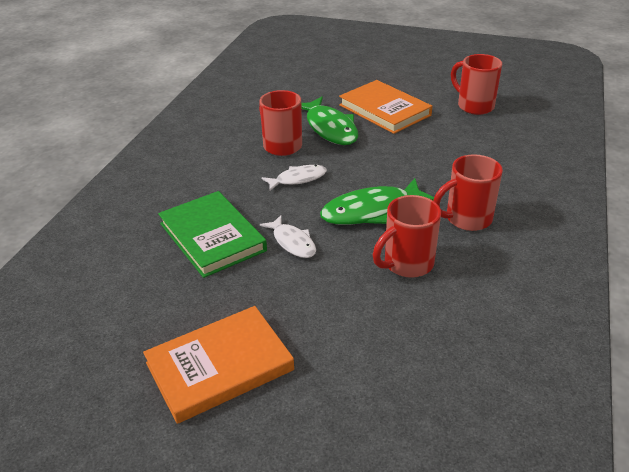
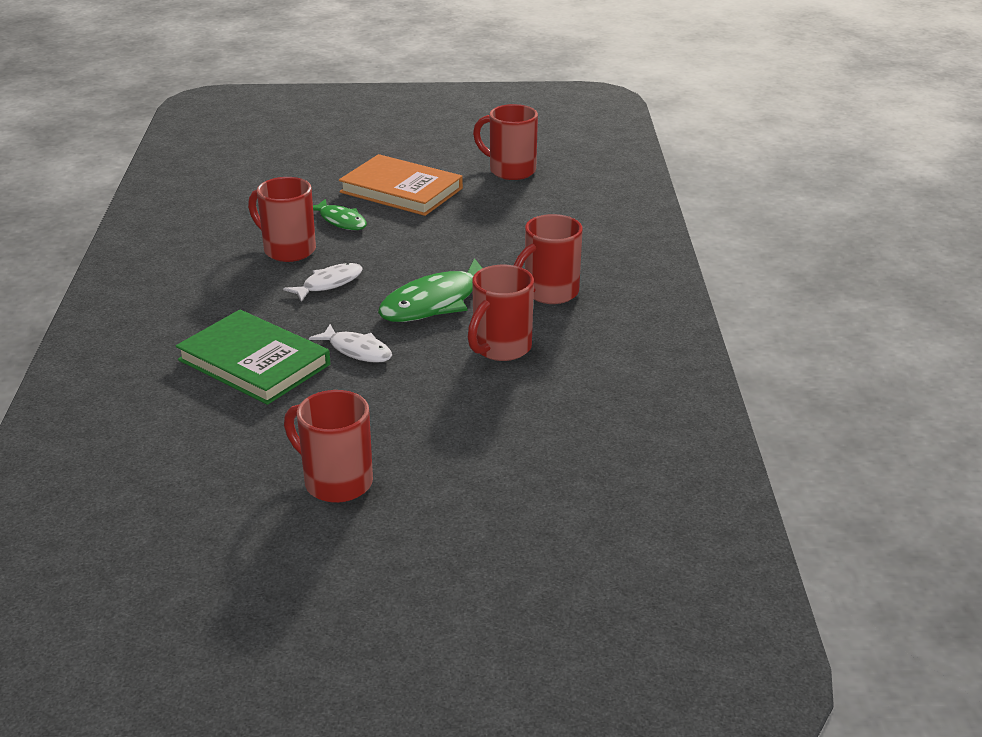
camera: 20 degrees left, 5 degrees down
(219, 366) = (336, 482): orange book -> red mug
(330, 128) = (341, 221): green fish -> green fish, size x0.59

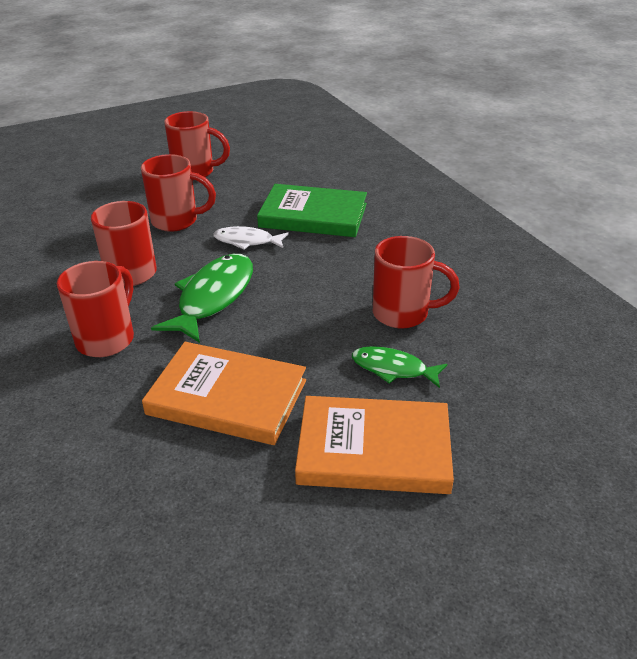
camera: 155 degrees right, 5 degrees up
(329, 284) = (325, 289): white fish -> none
(474, 234) = (227, 397): none -> orange book
(510, 170) = (249, 563): red mug -> red mug (177, 221)

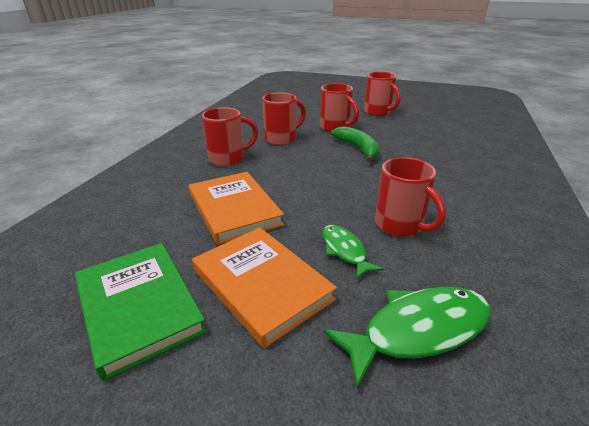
camera: 45 degrees right, 5 degrees down
(213, 297) = (300, 165): green fish -> green fish (418, 330)
(247, 241) = (358, 149): white fish -> green banana
(313, 215) = (418, 152): green book -> green book (139, 307)

